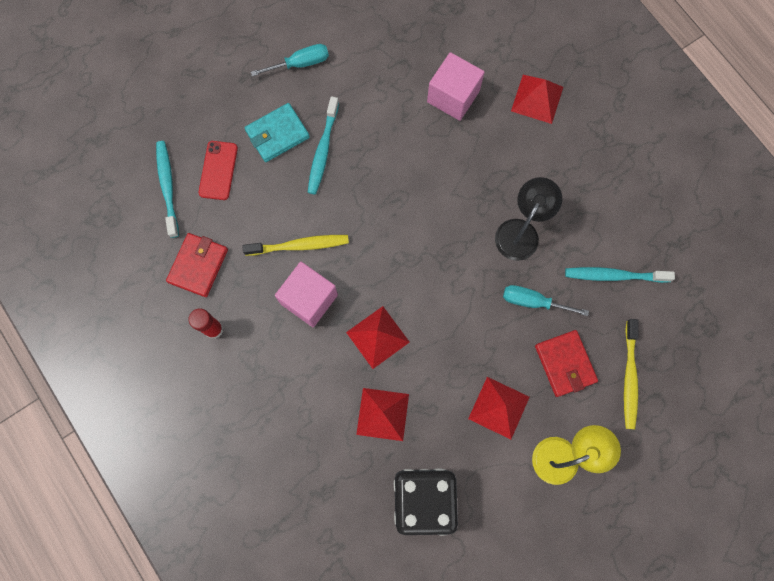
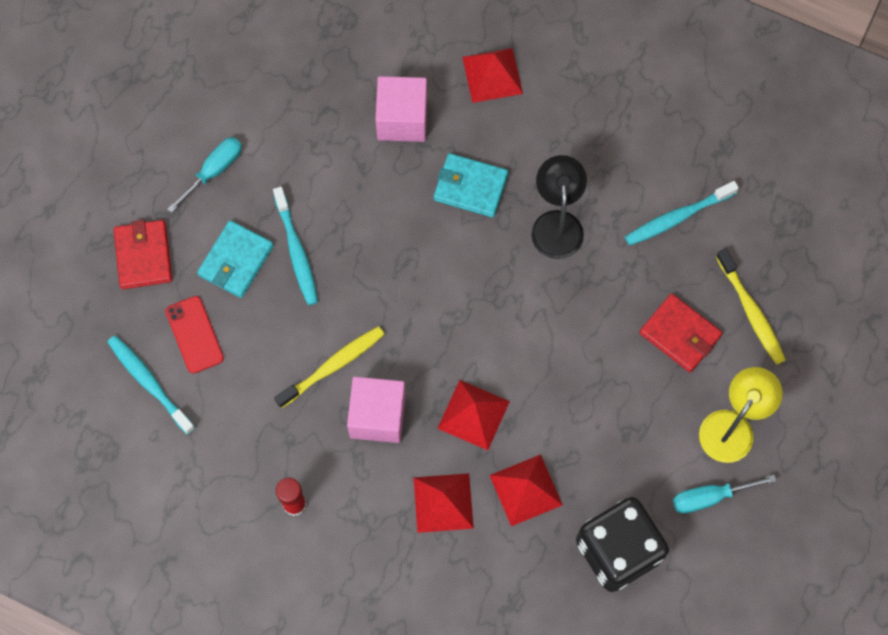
camera: 30 degrees left, 5 degrees down
(198, 266) = (236, 448): red wallet -> red wallet (143, 256)
(473, 171) = (470, 187): none -> turquoise wallet
(499, 407) = (639, 416): red pyramid -> red pyramid (443, 502)
(533, 301) = (611, 289): turquoise screwdriver -> turquoise screwdriver (710, 497)

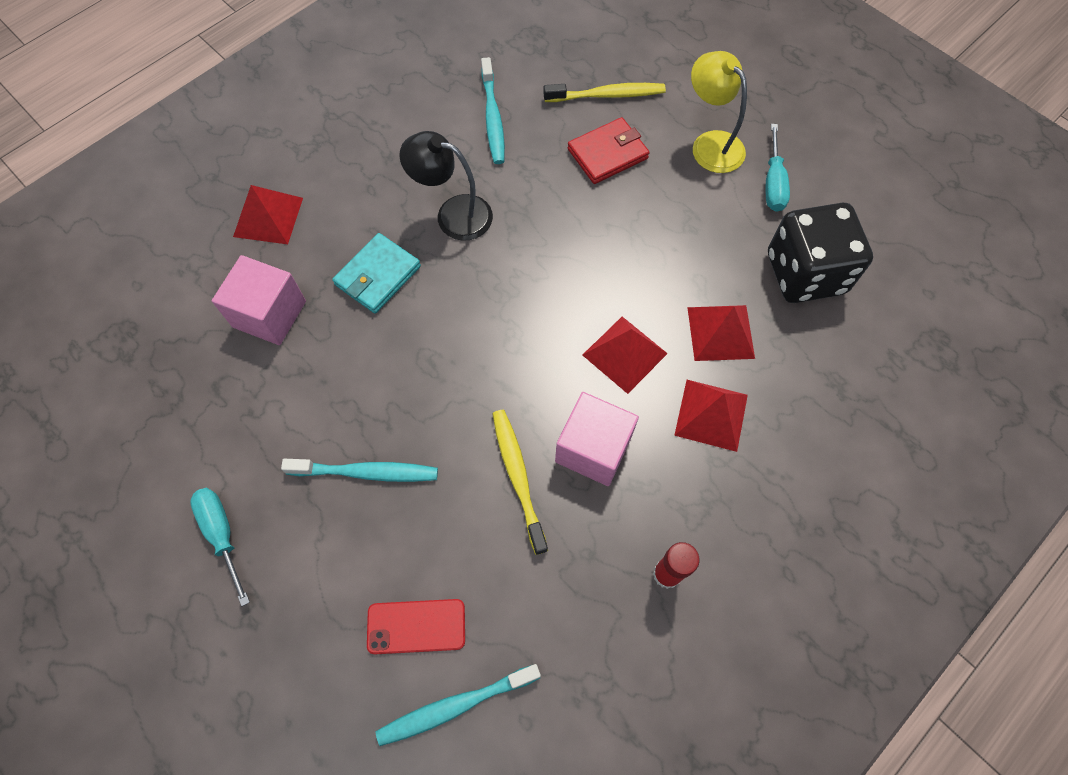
camera: 70 degrees left, 5 degrees down
(143, 256) = (287, 659): red wallet -> none
(236, 261) = (346, 545): turquoise wallet -> none

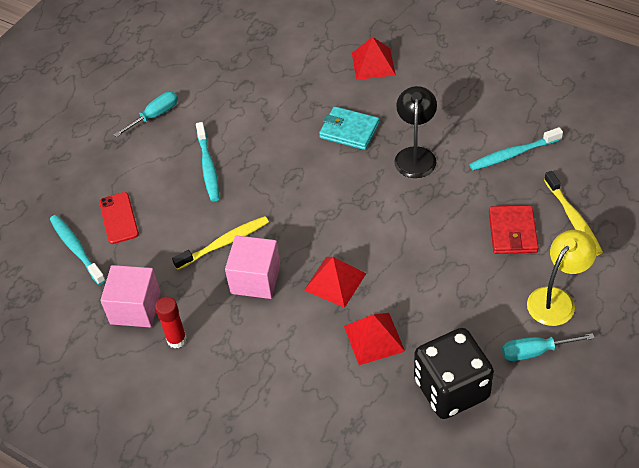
camera: 80 degrees right, 15 degrees down
(269, 314) = (301, 88): pink cube -> pink cube (135, 308)
(607, 154) = (512, 232): red wallet -> red wallet turned 45 degrees clockwise
(711, 414) = (302, 344): red pyramid -> none

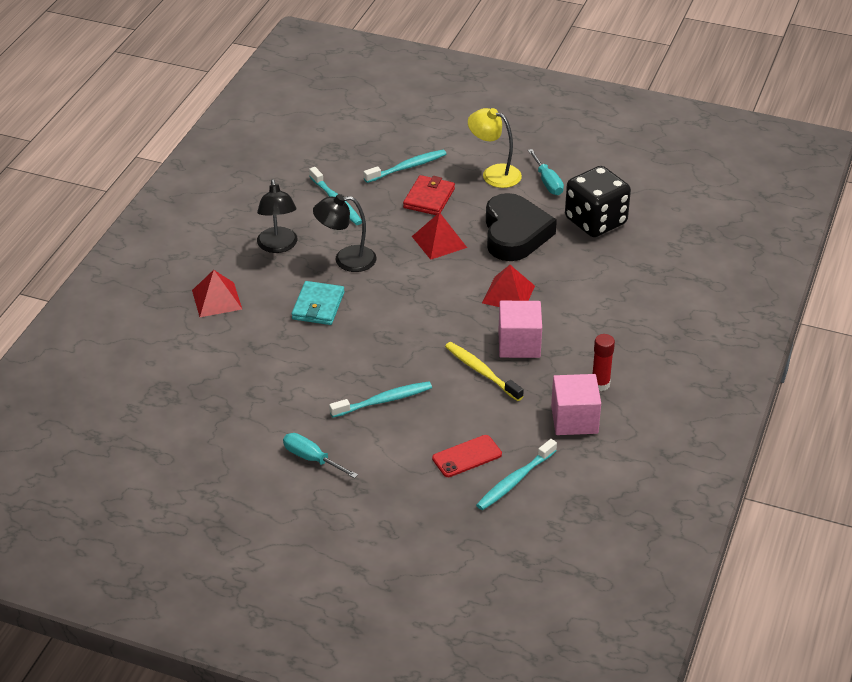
camera: 105 degrees left, 10 degrees down
(374, 338) = (561, 265): red pyramid -> red pyramid (439, 242)
(438, 303) = (515, 234): none -> black heart
(444, 107) = (278, 246): none -> black lamp
(512, 232) = (429, 198): red wallet -> red wallet turned 60 degrees counterclockwise
(573, 218) = (407, 167): yellow toothbrush -> turquoise toothbrush

